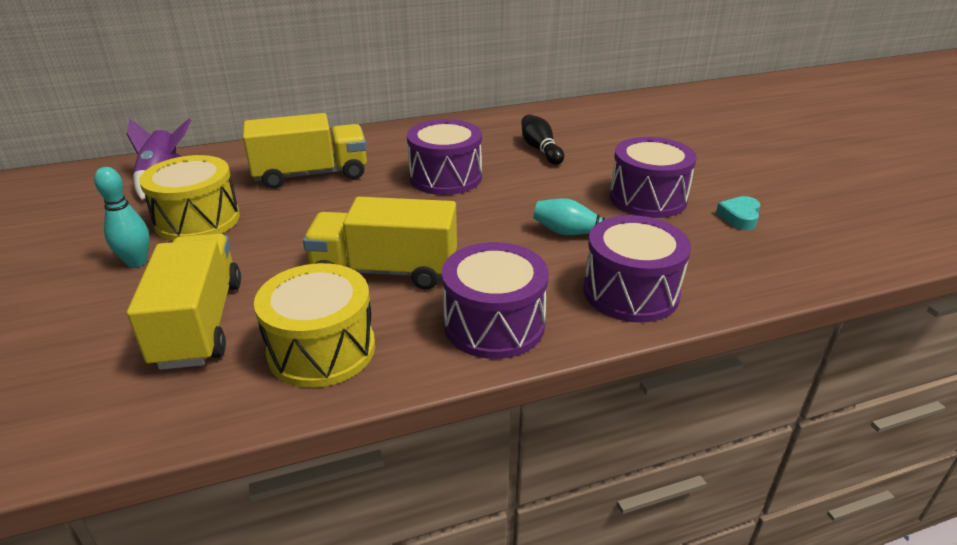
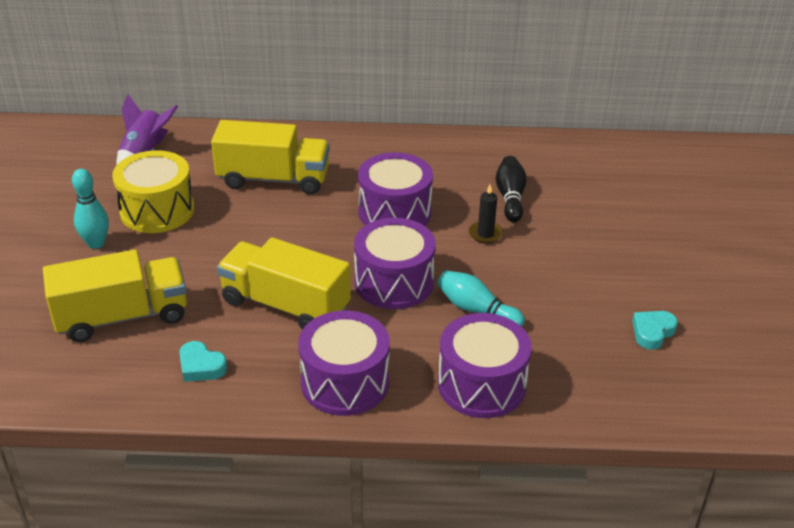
camera: 20 degrees right, 5 degrees up
(199, 323) = (122, 316): yellow truck -> yellow truck turned 60 degrees clockwise
(322, 350) = (201, 366): yellow drum -> turquoise heart
(539, 177) = (485, 234): none -> black candle
(647, 198) = (576, 286): purple drum -> purple drum (394, 282)

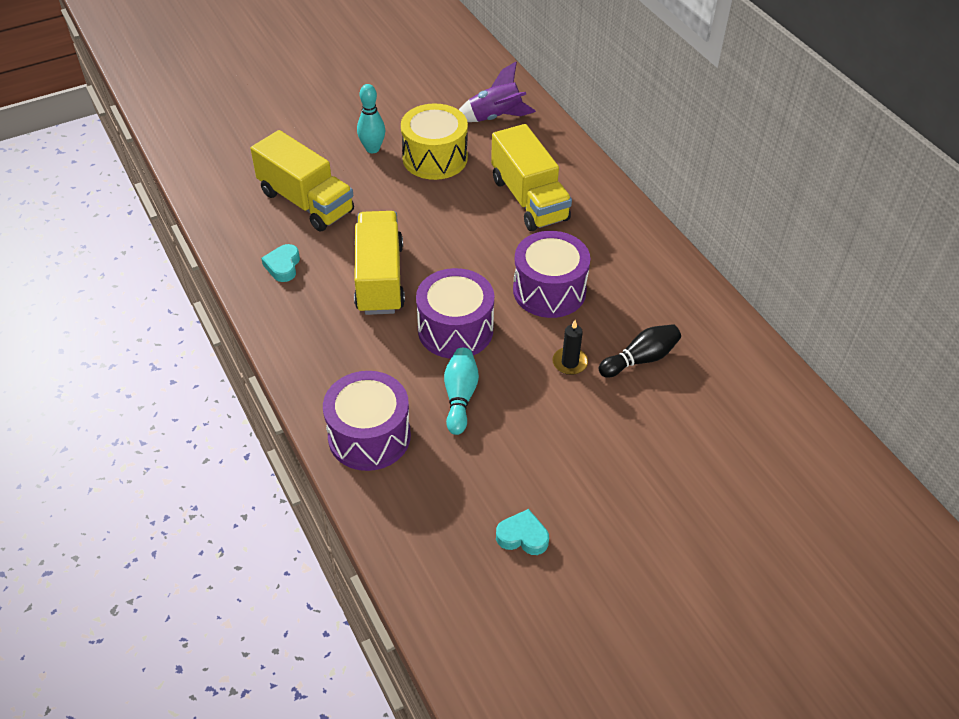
camera: 60 degrees right, 10 degrees up
(345, 382) = (317, 351): purple drum -> none

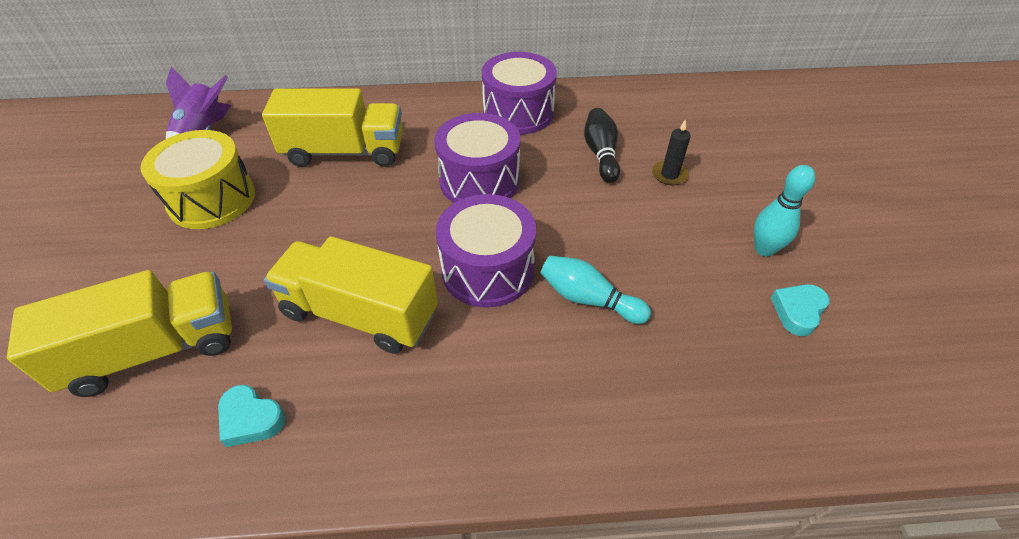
camera: 65 degrees left, 0 degrees up
(369, 436) = (613, 411): purple drum -> purple drum (518, 113)
(372, 149) = (134, 248): turquoise bowling pin -> turquoise bowling pin (764, 249)
(570, 362) = (582, 199): black candle -> black candle (669, 175)

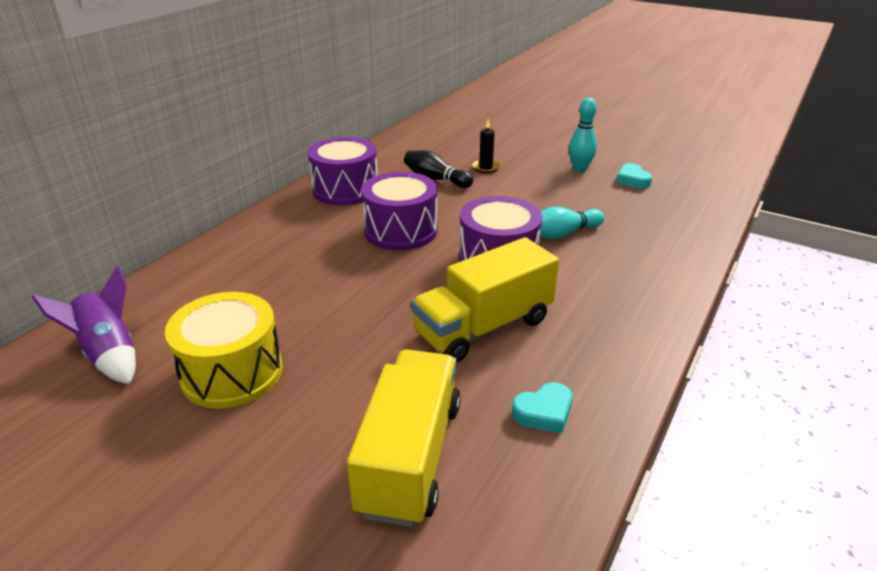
camera: 55 degrees left, 15 degrees down
(345, 152) = (274, 278): yellow truck -> none

